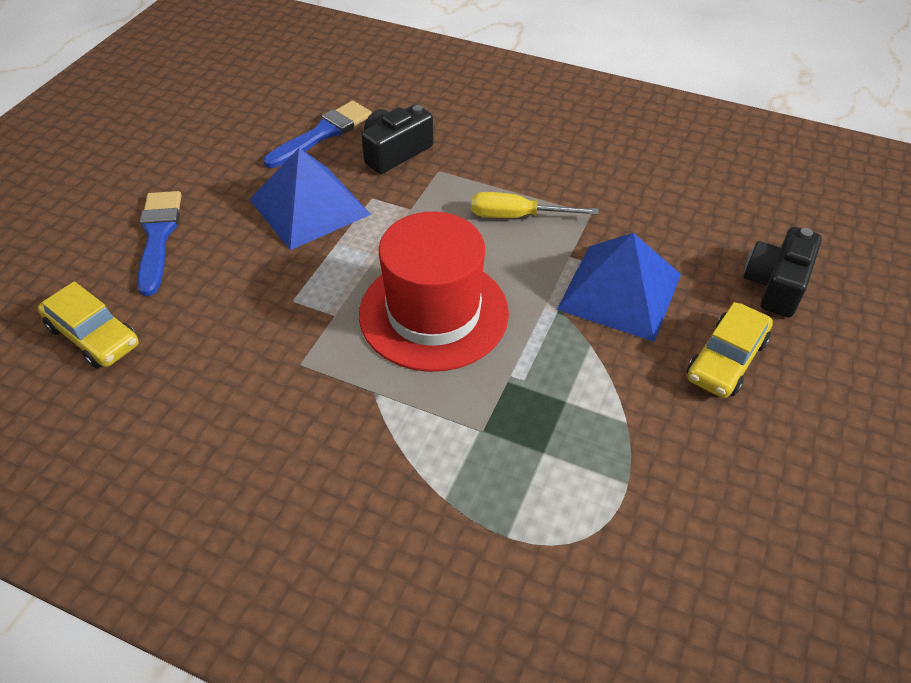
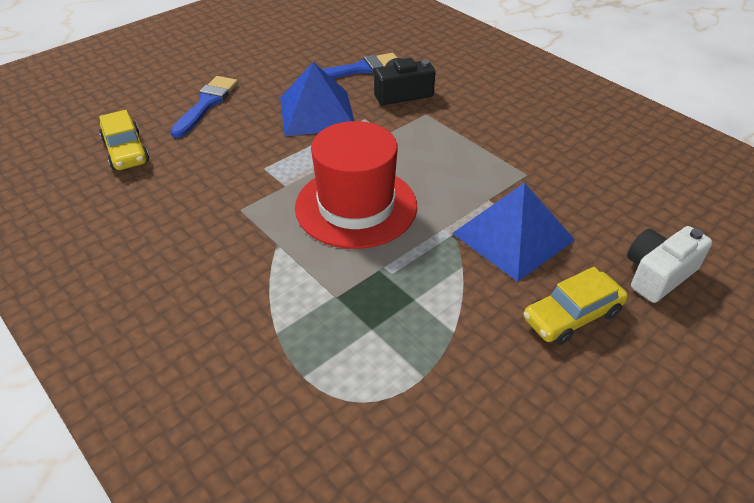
camera: 25 degrees right, 5 degrees down
(517, 216) = (465, 160): yellow screwdriver -> none
(776, 285) = (658, 274): black camera -> white camera

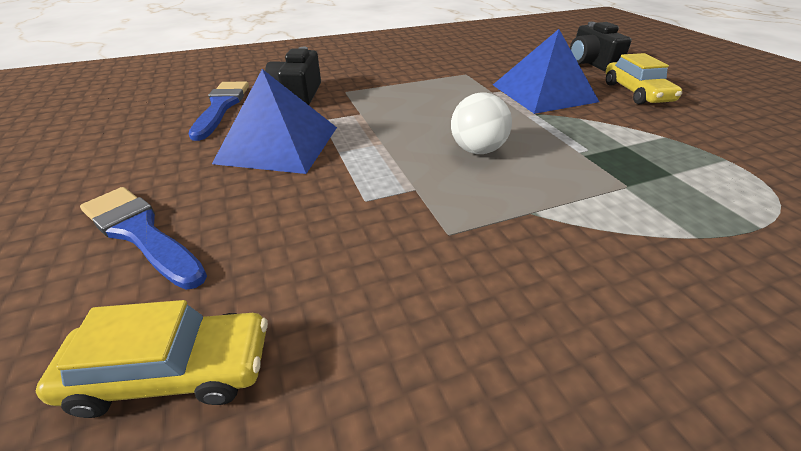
camera: 70 degrees left, 5 degrees down
(356, 206) = (477, 150): red hat -> white ball
(658, 274) = (591, 63): white camera -> black camera

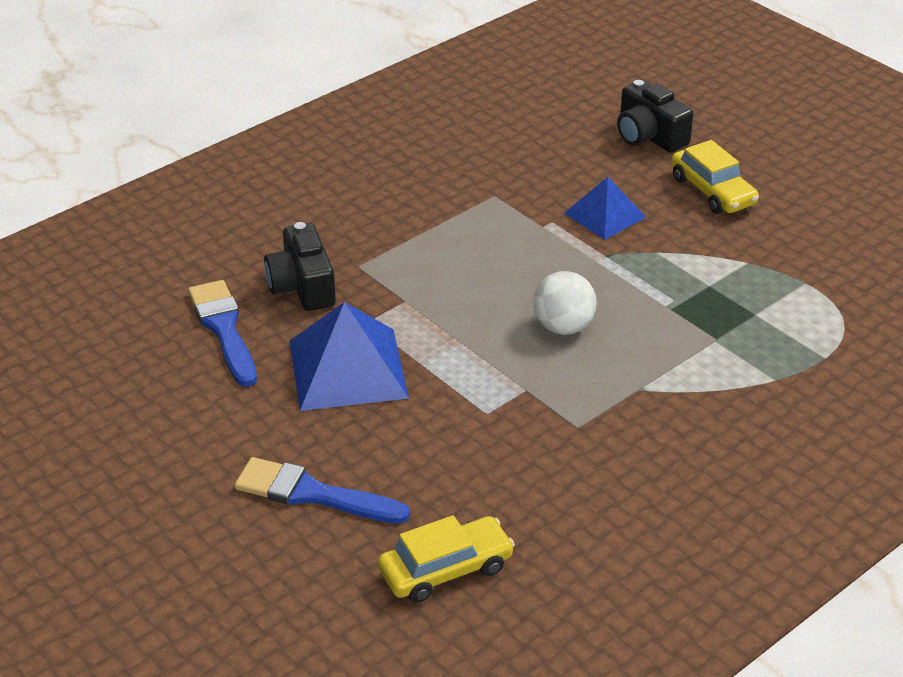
camera: 20 degrees left, 0 degrees up
(543, 93) = (605, 215): blue pyramid -> blue pyramid, size x0.61

